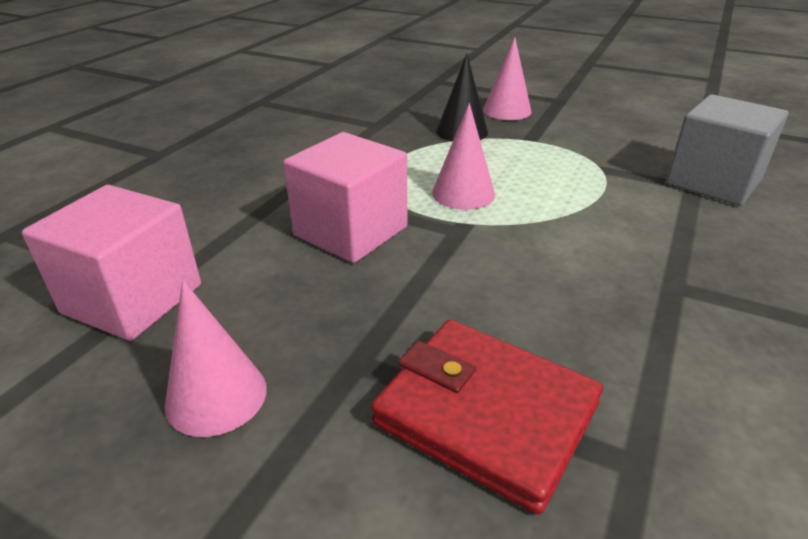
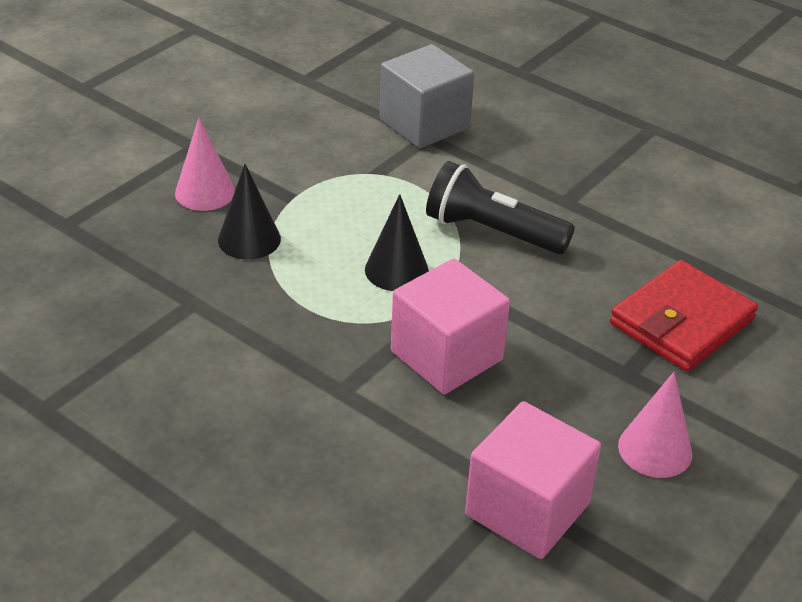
camera: 80 degrees left, 5 degrees up
(463, 193) = (396, 270): pink cone -> black cone
(564, 238) = (492, 232): none -> black flashlight

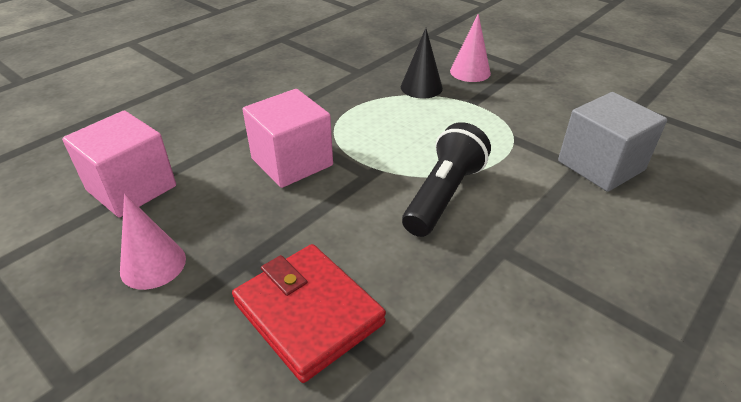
camera: 95 degrees right, 0 degrees up
(396, 270) = (390, 144): black cone -> none

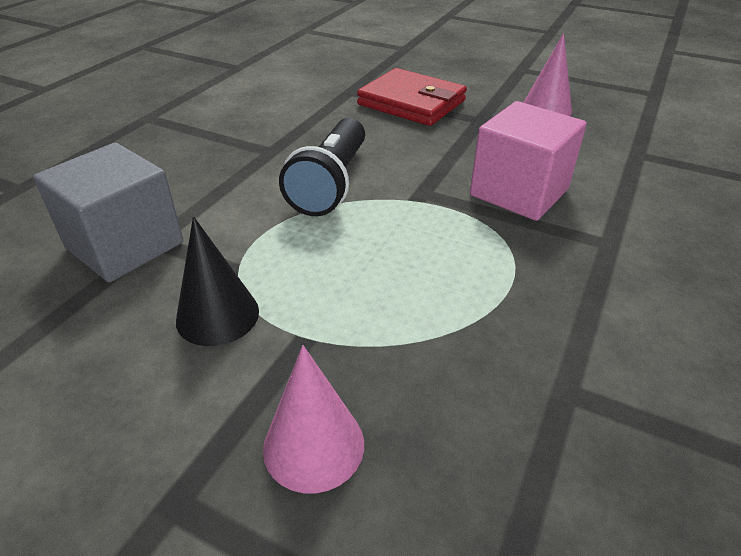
camera: 165 degrees right, 0 degrees up
(131, 188) = (645, 147): pink cube -> none
(421, 87) = (412, 362): black cone -> black cone (217, 315)

